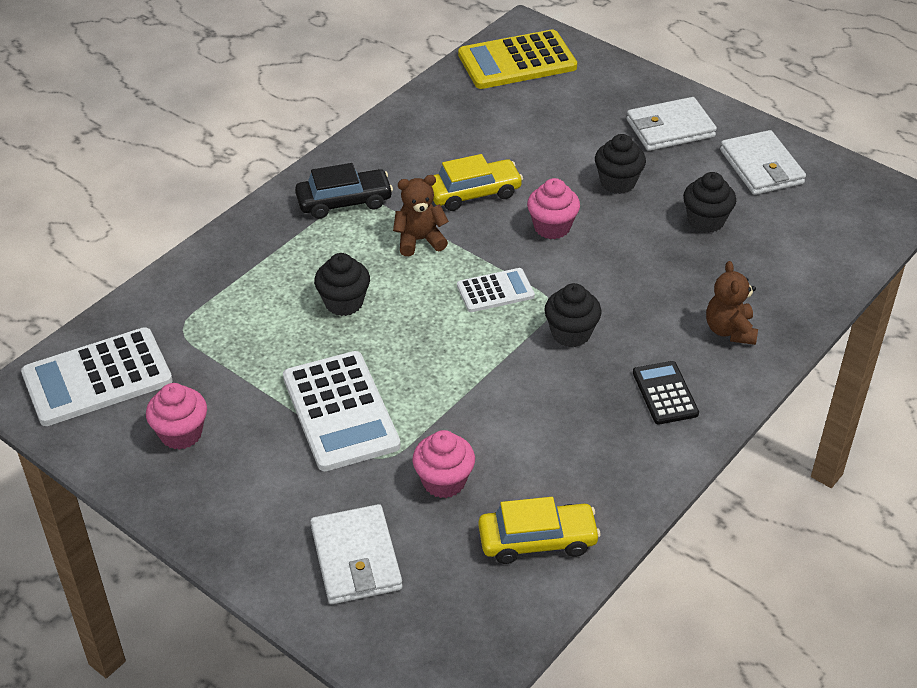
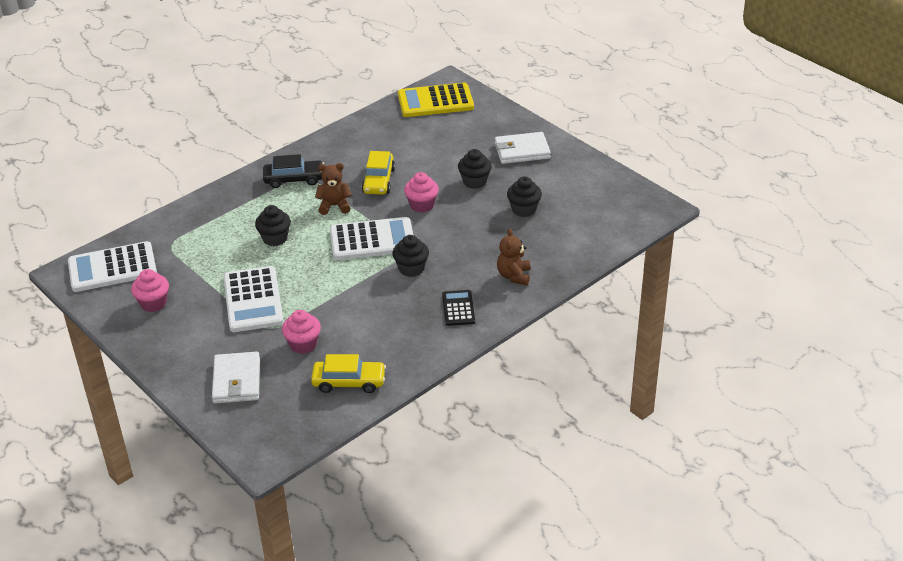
camera: 10 degrees right, 5 degrees down
(474, 193) = (378, 180): yellow car -> yellow car turned 105 degrees clockwise
(495, 291) = (372, 240): white calculator -> white calculator, size x1.81
(761, 167) = (574, 179): white wallet -> none

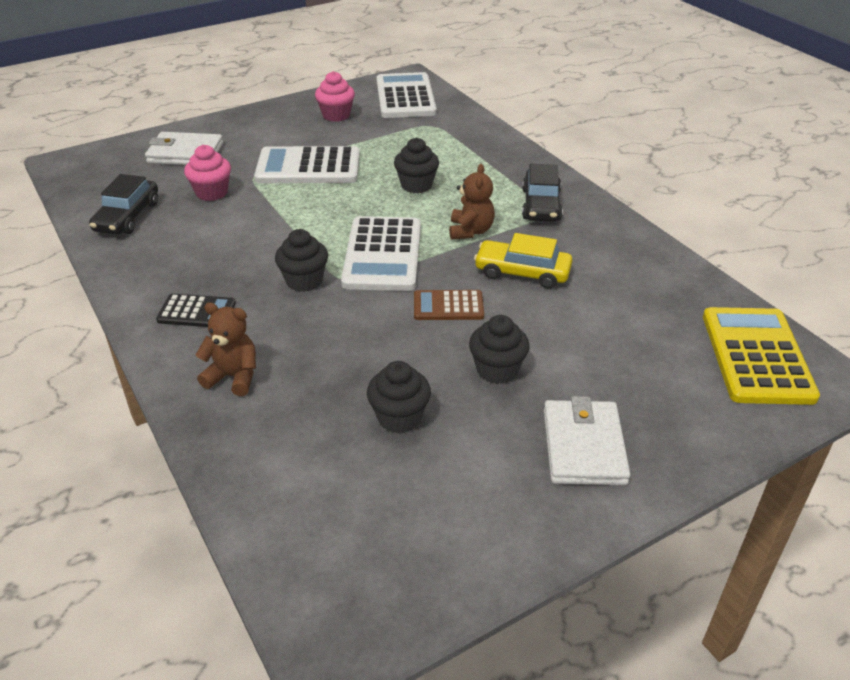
camera: 100 degrees right, 0 degrees up
(349, 382) = (127, 217): yellow car -> black car
(422, 205) = (448, 306): pink cupcake -> brown calculator

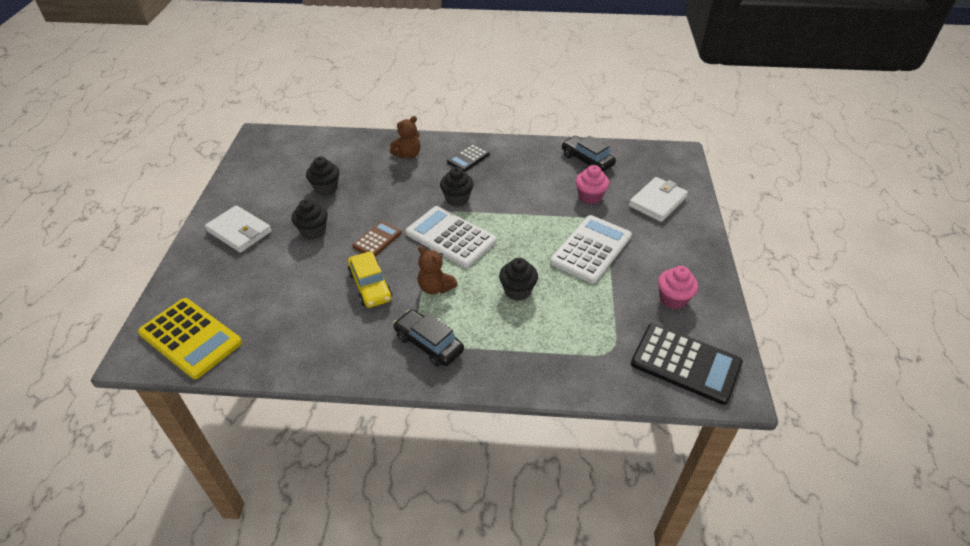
camera: 125 degrees right, 5 degrees up
(405, 97) = (685, 363): white calculator -> black calculator
(522, 272) = (370, 286): yellow car -> yellow car turned 105 degrees clockwise

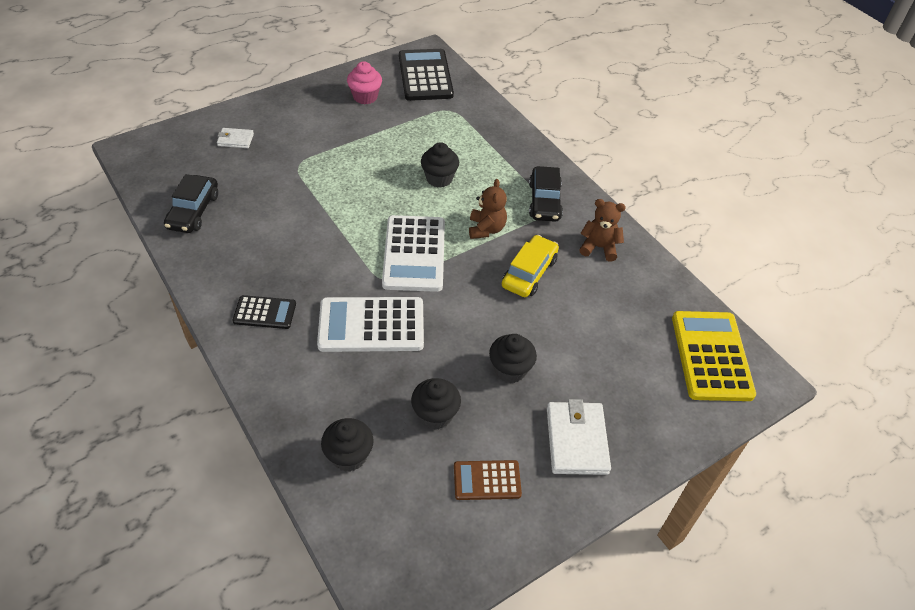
camera: 130 degrees left, 5 degrees up
(377, 239) = (470, 307): brown calculator -> brown calculator (487, 480)
(408, 154) = (301, 377): brown teddy bear -> brown teddy bear (599, 247)
(457, 199) = (351, 281): black cupcake -> black cupcake (349, 456)
(590, 197) = (263, 185): pink cupcake -> none
(591, 249) = (345, 157): white calculator -> white calculator (371, 325)
(657, 202) = (235, 140): white wallet -> white wallet, size x0.56

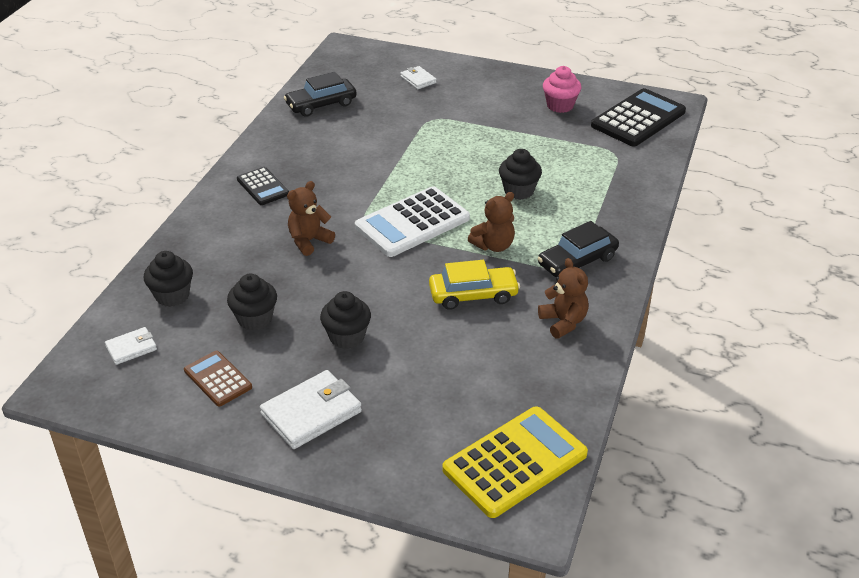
camera: 55 degrees right, 10 degrees down
(371, 325) = (309, 241): white calculator -> brown teddy bear
(391, 523) = (131, 348): none -> white wallet

